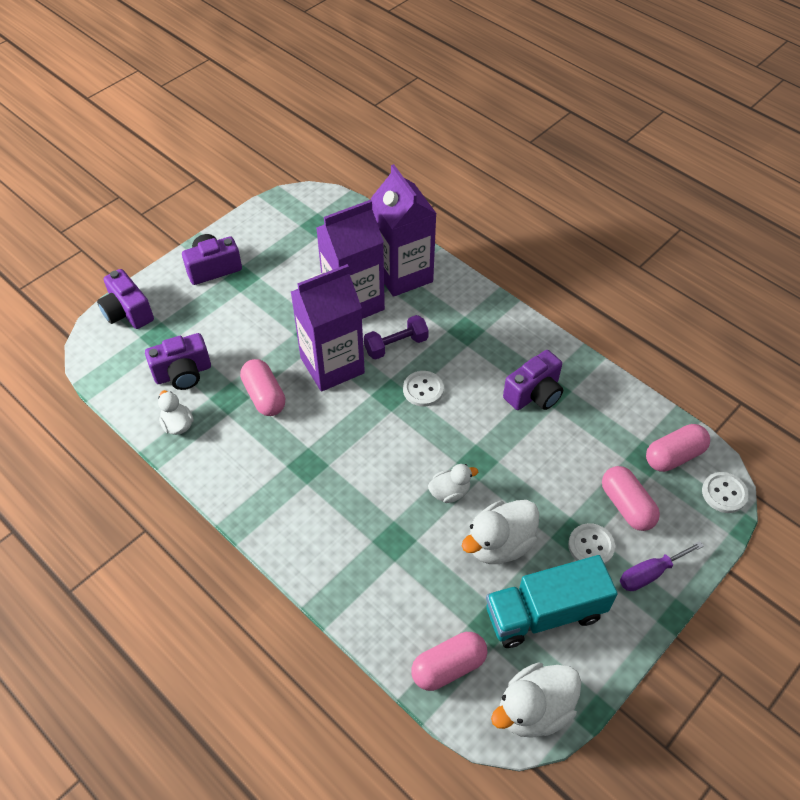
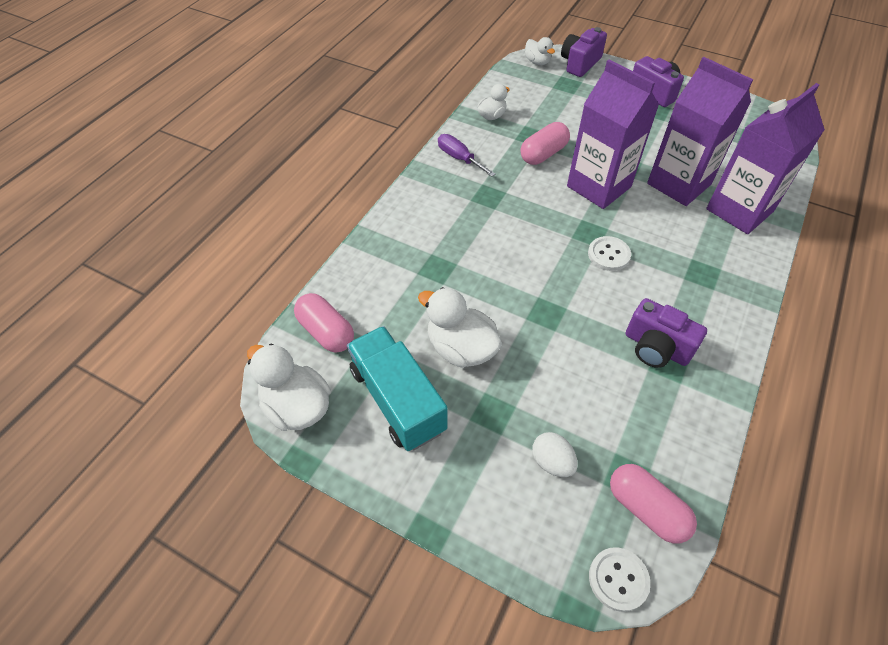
camera: 75 degrees right, 0 degrees up
(183, 373) = (540, 106): purple camera -> none
(396, 345) = (648, 224): purple dumbbell -> none
(450, 492) = (503, 298): white duck -> white duck (537, 62)
(591, 546) = (487, 431): white button -> none
(626, 506) = (552, 462): pink capsule -> white egg
(650, 573) = (473, 498): purple screwdriver -> purple screwdriver (459, 158)

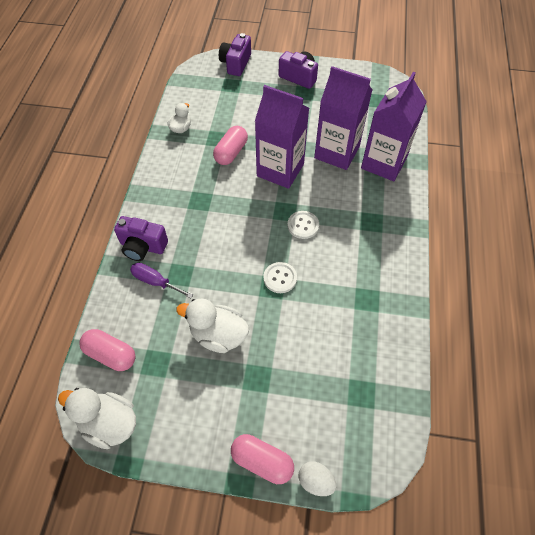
camera: 20 degrees left, 5 degrees up
(397, 400) = (184, 391): turquoise truck -> none
(459, 158) = (167, 173): purple screwdriver -> purple screwdriver (155, 281)
(537, 62) = (202, 70): white duck -> none
(552, 462) = (309, 401): white egg -> white egg (315, 481)
(618, 579) = (375, 469): white button -> white button (280, 278)
(646, 509) = (380, 412): pink capsule -> pink capsule (262, 461)
(656, 347) = (355, 290): purple camera -> purple camera (142, 246)

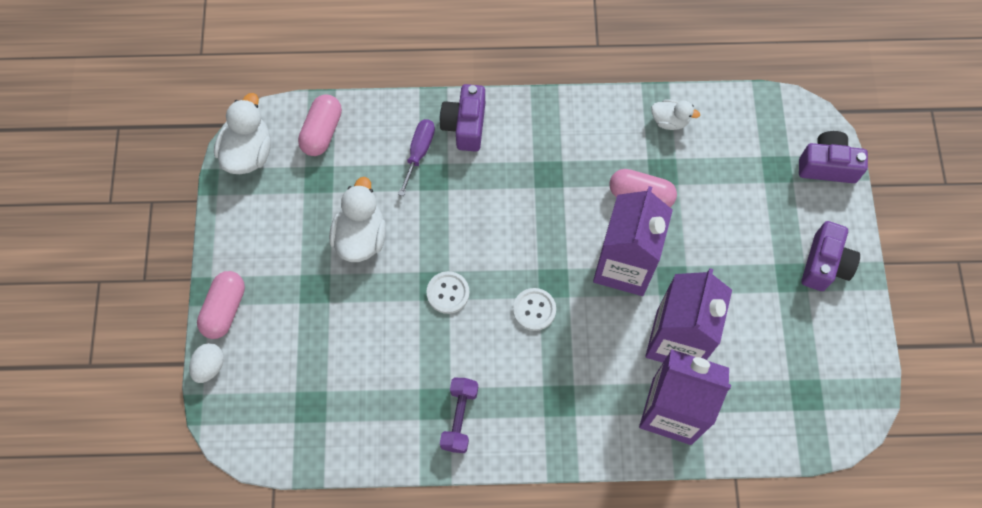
camera: 80 degrees right, 10 degrees up
(379, 284) = (459, 418): none -> purple dumbbell

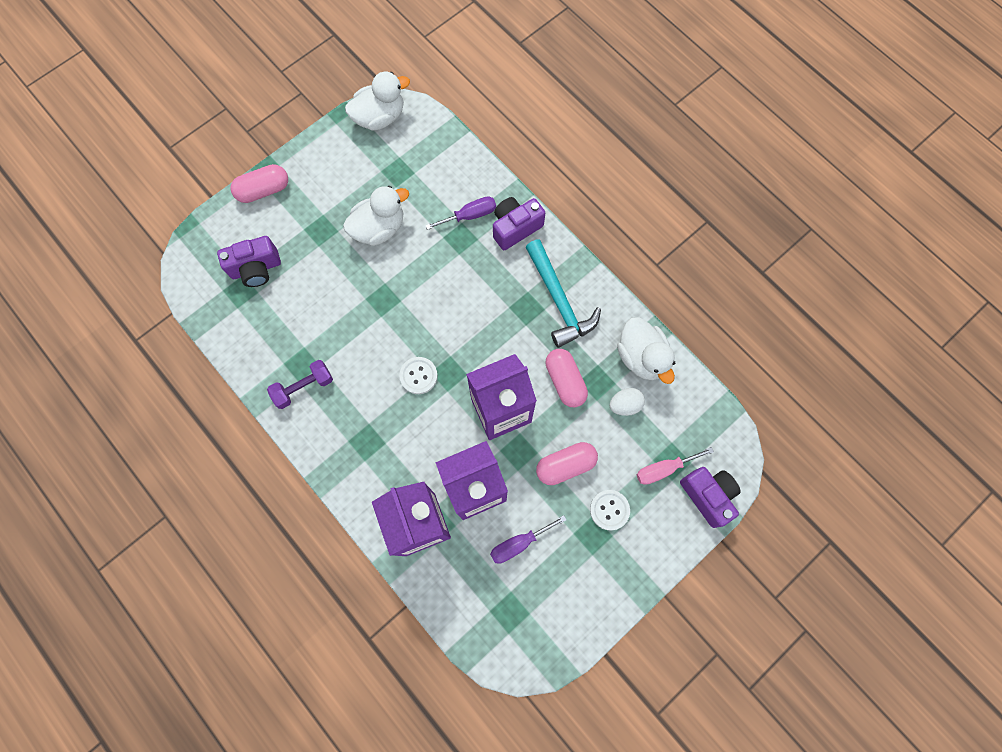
camera: 50 degrees right, 5 degrees up
(210, 366) = (220, 212): white egg -> white egg (625, 405)
(322, 132) = (432, 147): pink capsule -> pink capsule (565, 465)
(448, 293) = (385, 312): white button -> white button (609, 510)
(564, 143) = (559, 300): none -> turquoise hammer
(669, 121) = (641, 357): white duck -> white duck, size x1.70
(753, 342) = (519, 543): none -> purple screwdriver
(779, 180) = (663, 469): none -> pink screwdriver
(825, 264) = (624, 552): purple camera -> purple camera (256, 269)

